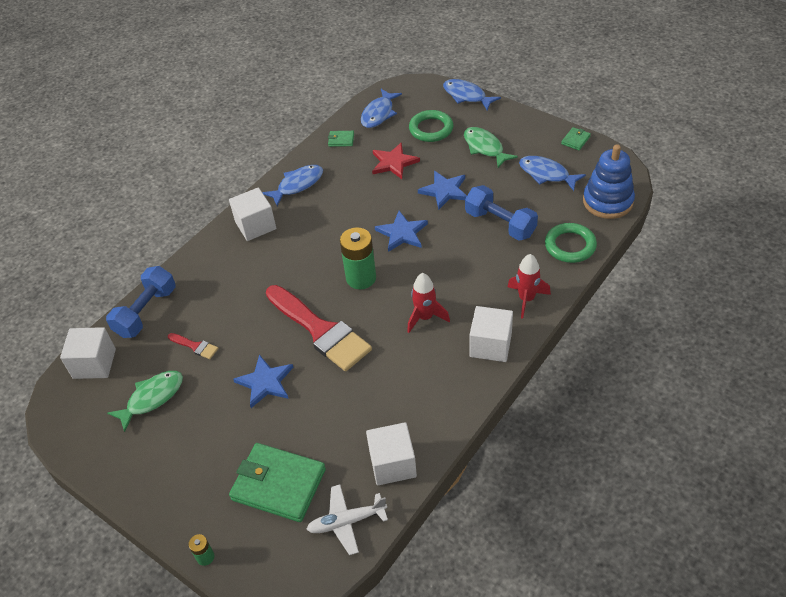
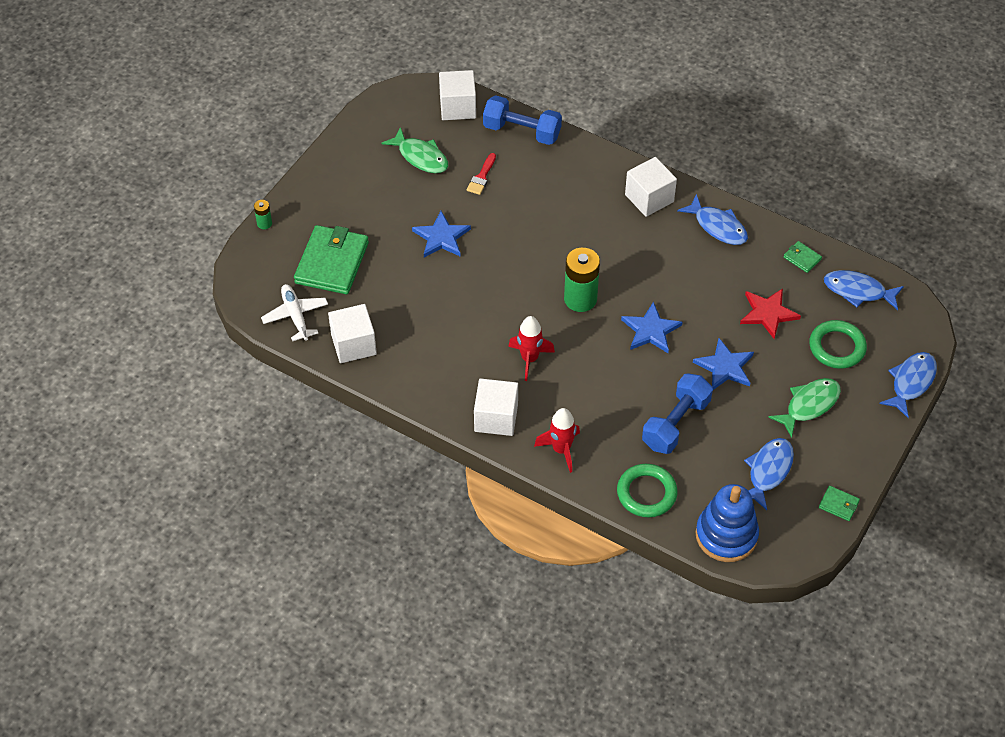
camera: 80 degrees right, 5 degrees up
(320, 330) = (507, 272): red brush -> none
(341, 140) = (802, 258): green wallet -> green wallet turned 45 degrees counterclockwise

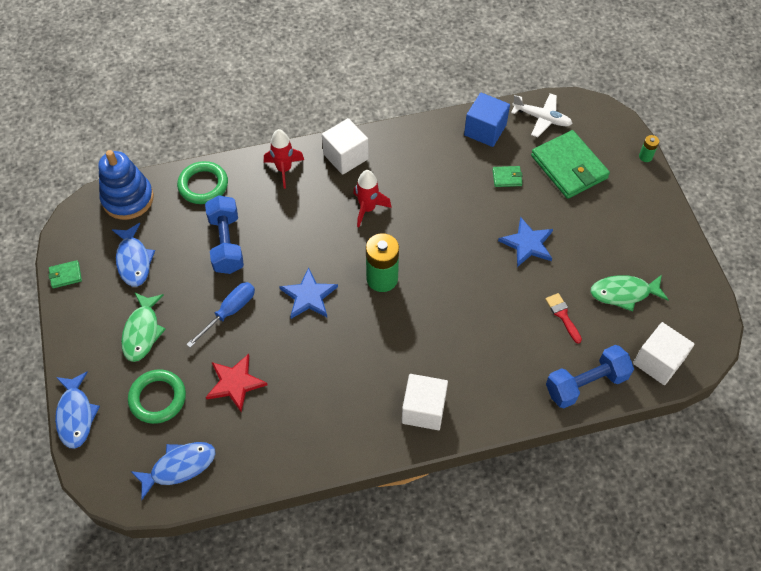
camera: 135 degrees right, 5 degrees up
(353, 344) = (485, 130): white cube -> blue cube
(718, 226) = (345, 430): blue fish -> none
(725, 367) = (229, 312): blue star -> blue screwdriver
(802, 258) = (251, 460): green wallet -> green wallet (507, 177)

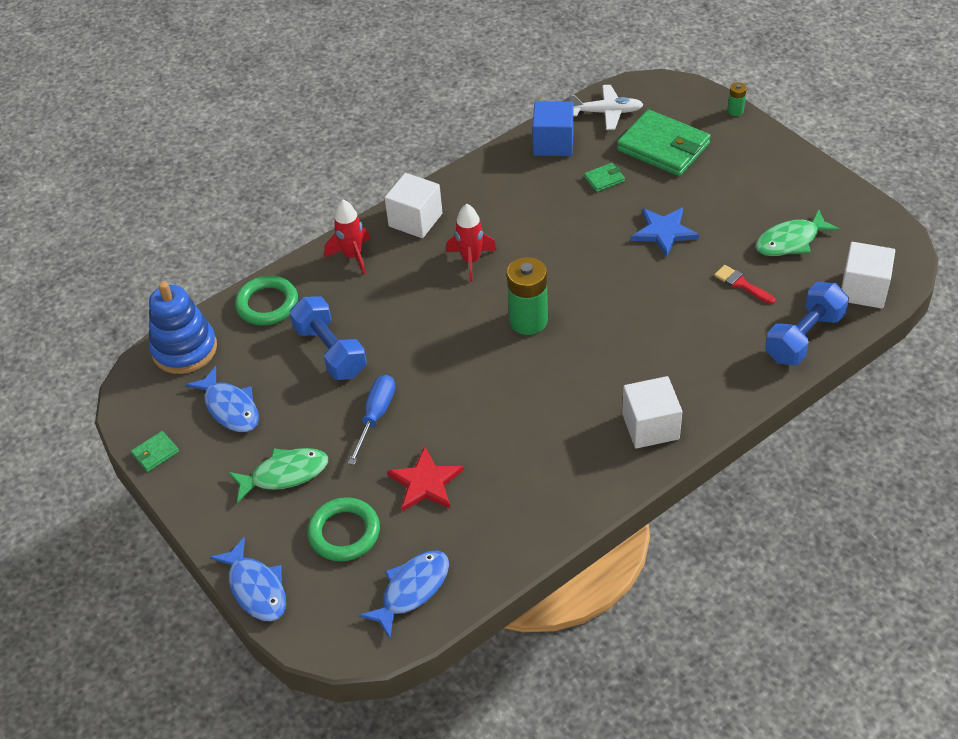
camera: 20 degrees left, 10 degrees down
(142, 332) = (285, 474): green fish -> green fish turned 90 degrees counterclockwise
(309, 296) = (457, 367): blue star -> none

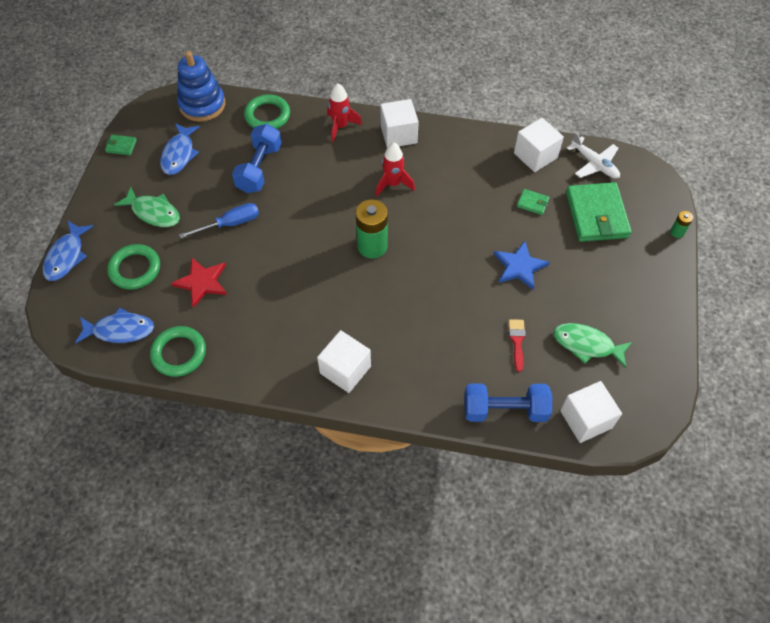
camera: 45 degrees right, 10 degrees up
(495, 552) = (179, 353): none -> green ring
(553, 143) = (535, 155): blue cube -> white cube

